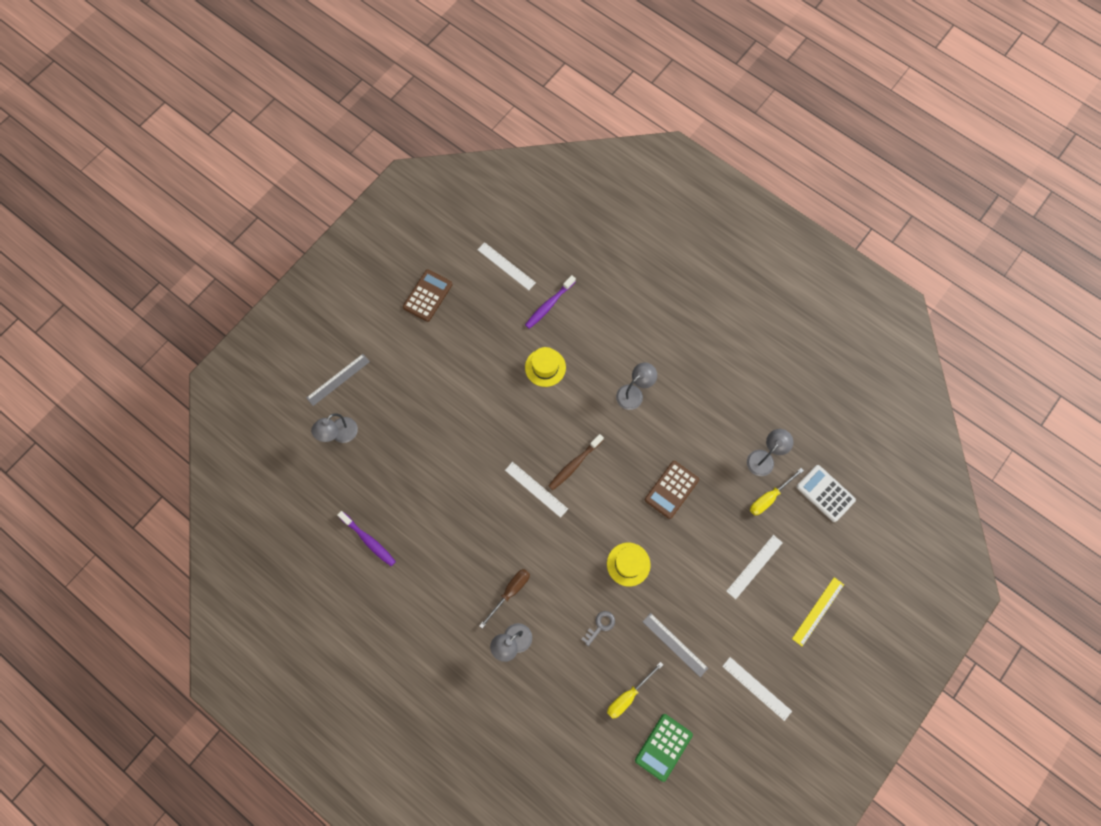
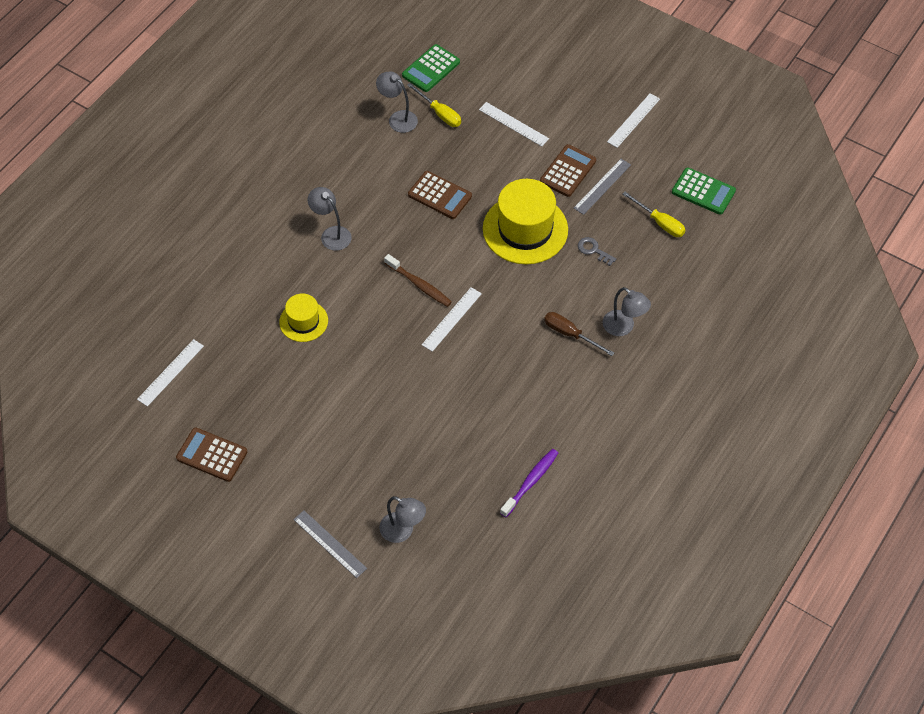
camera: 95 degrees left, 15 degrees down
(549, 305) = (223, 323): purple toothbrush -> none
(628, 564) = (525, 229): yellow hat -> yellow hat, size x1.82
(694, 613) = (568, 171): none -> brown calculator
(818, 611) = (551, 74): yellow ruler -> none
(825, 493) = (431, 69): white calculator -> green calculator

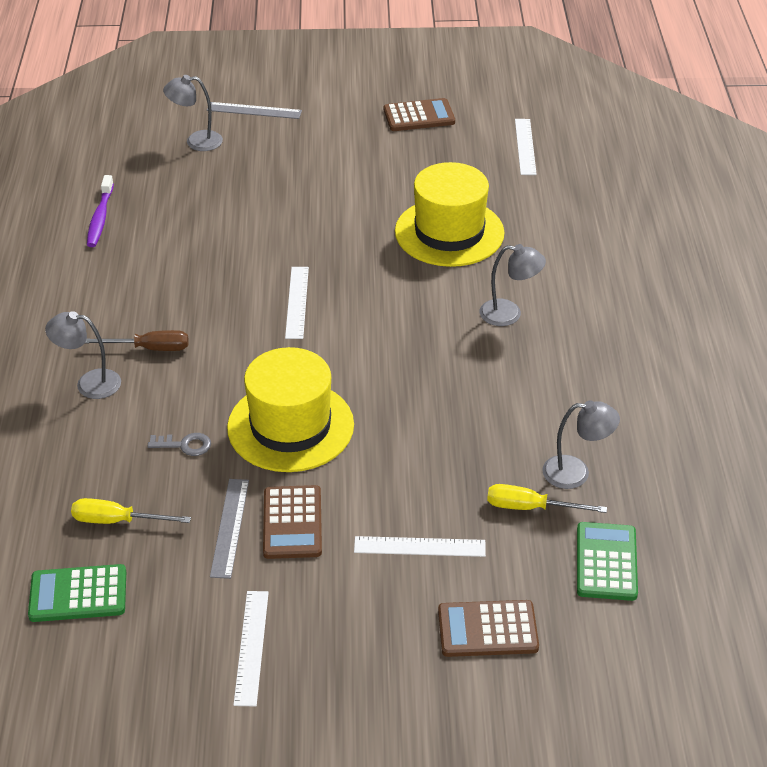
camera: 145 degrees right, 15 degrees down
(303, 321) = (449, 232): yellow hat -> yellow hat, size x1.82
(419, 285) = (363, 315): brown toothbrush -> none
(440, 195) = (430, 411): brown calculator -> brown calculator (487, 629)

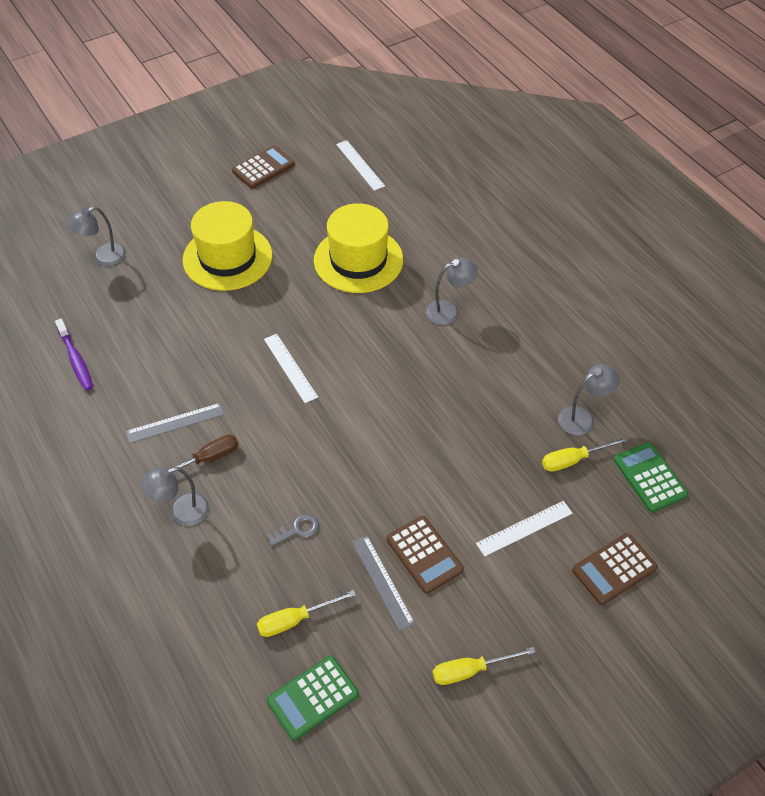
camera: 30 degrees left, 10 degrees up
(251, 647) = (470, 670): white ruler -> yellow screwdriver
(254, 111) = (130, 211): grey ruler -> grey ruler (175, 423)
(290, 426) = (363, 475): yellow hat -> yellow hat (227, 258)

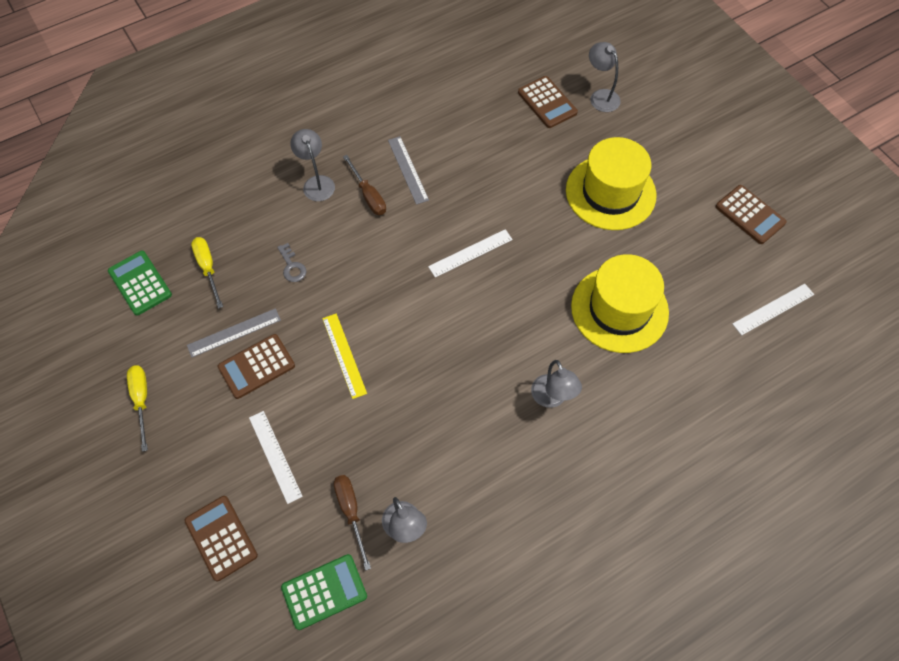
camera: 90 degrees right, 10 degrees up
(76, 360) = (477, 93): purple toothbrush -> none
(103, 300) = (547, 103): none -> brown calculator
(409, 473) = (344, 355): none -> yellow ruler
(573, 460) = (351, 512): yellow screwdriver -> brown screwdriver

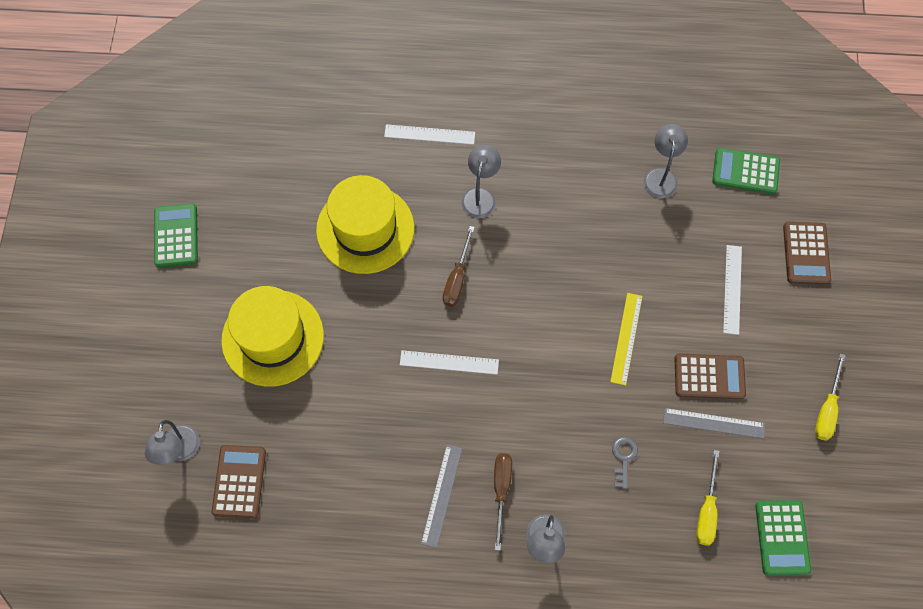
camera: 145 degrees left, 5 degrees up
(351, 512) = (695, 211): brown screwdriver -> brown screwdriver (457, 278)
(750, 215) = (176, 236): brown calculator -> green calculator
(773, 309) = (244, 151): white ruler -> white ruler (429, 134)

